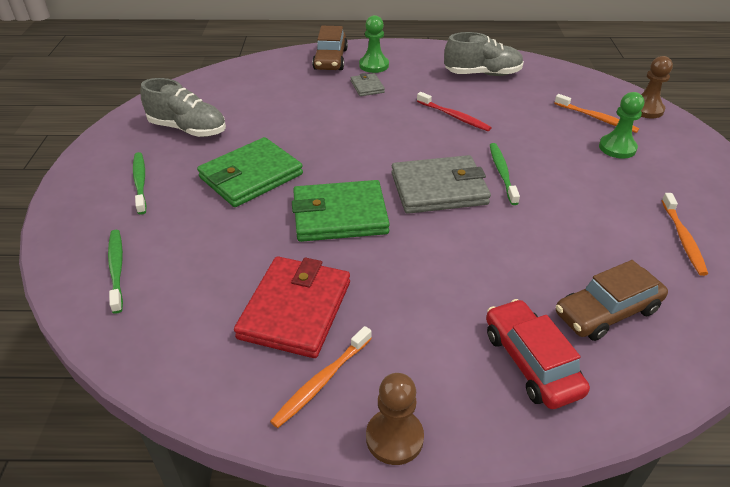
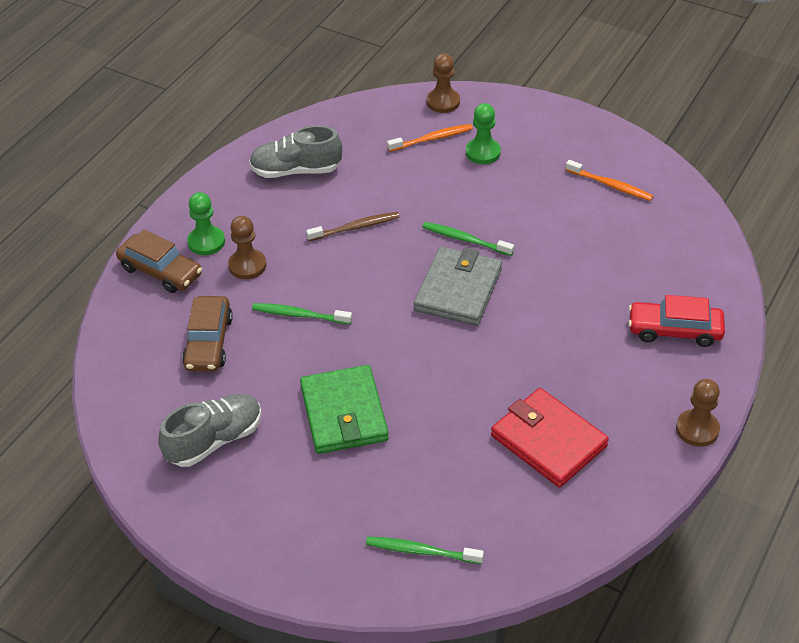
camera: 60 degrees left, 5 degrees up
(140, 182) = (290, 505): green toothbrush -> green toothbrush (299, 315)
(321, 381) = (629, 450): orange toothbrush -> none
(340, 215) = (449, 370): green wallet -> none
(367, 87) = (247, 265): grey wallet -> brown pawn
(454, 116) = (355, 227): red toothbrush -> brown toothbrush
(482, 74) = (296, 170): grey shoe -> grey shoe turned 120 degrees counterclockwise
(607, 312) = (654, 267): brown car -> brown car (208, 342)

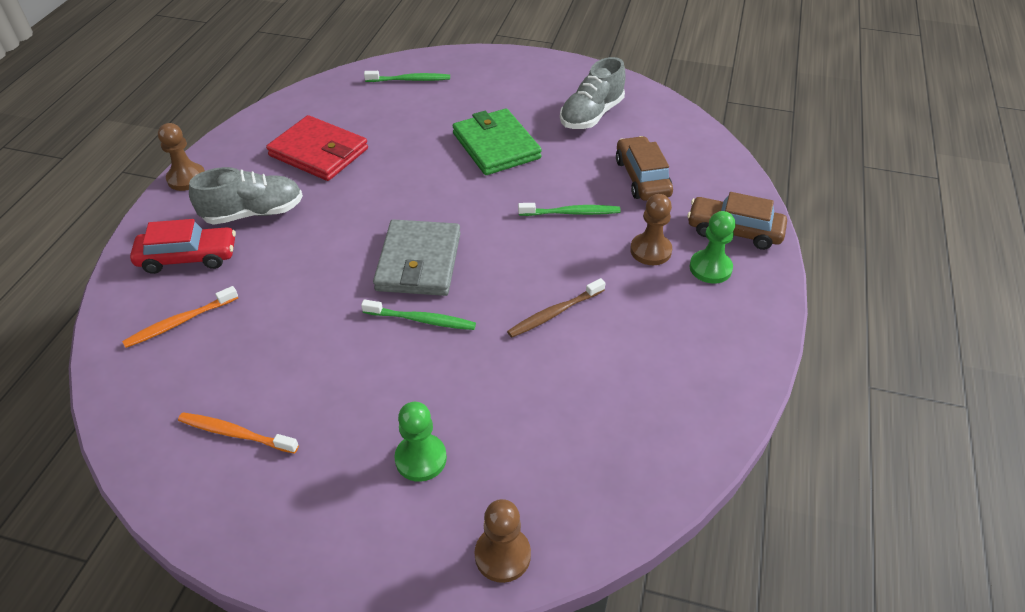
camera: 165 degrees right, 0 degrees up
(296, 170) = (664, 379): grey shoe -> grey shoe (253, 213)
(432, 139) = (500, 470): orange toothbrush -> orange toothbrush (180, 322)

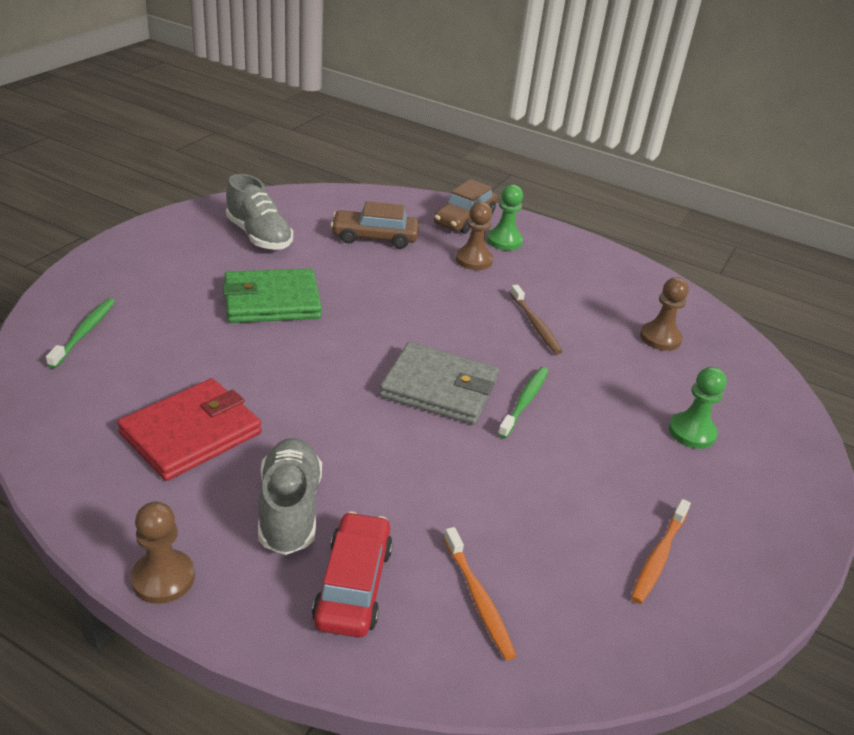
camera: 80 degrees left, 10 degrees down
(502, 555) = (781, 407): brown pawn -> brown pawn (660, 338)
(571, 213) = (406, 284): green toothbrush -> none

